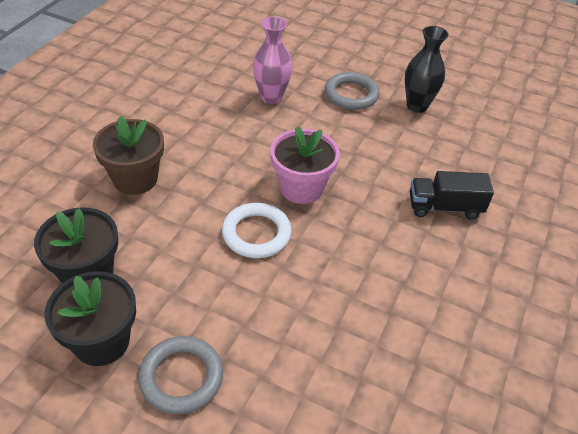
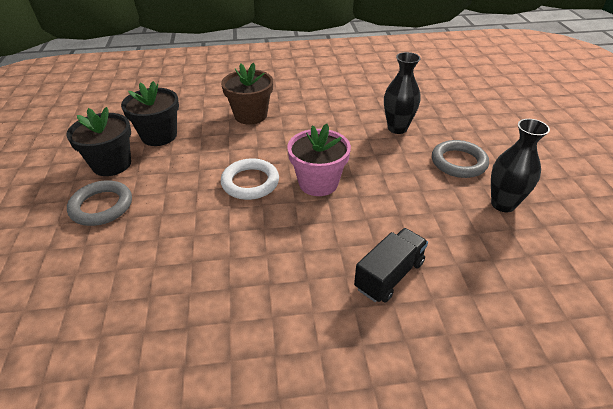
camera: 60 degrees right, 5 degrees down
(271, 97) = (397, 128): pink vase -> black vase
(444, 207) = (389, 275): black truck -> black truck turned 75 degrees clockwise

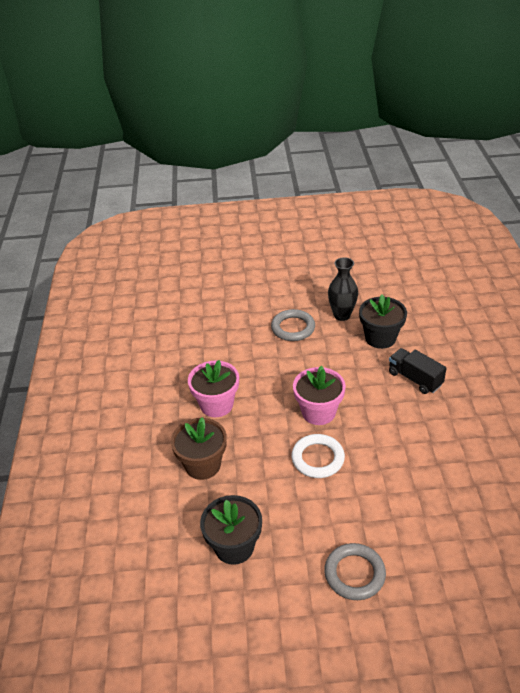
camera: 85 degrees left, 0 degrees up
(112, 164) = (286, 582): black flower pot -> black flower pot (380, 338)
(325, 118) = (216, 405): none -> pink flower pot
(397, 128) = (241, 356): black vase -> none

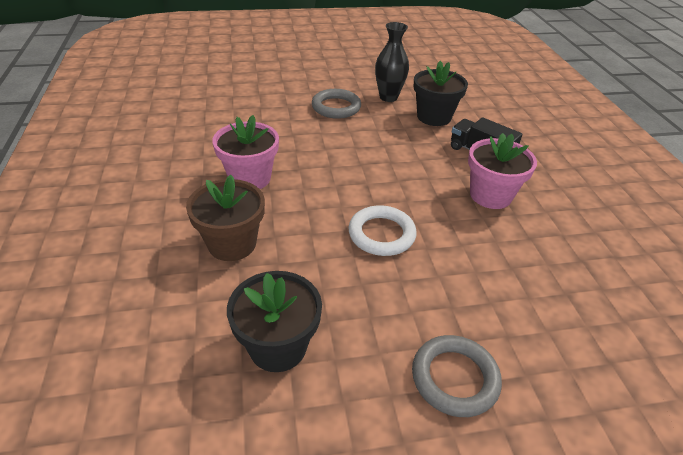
camera: 10 degrees left, 0 degrees up
(318, 412) = (375, 185): pink flower pot -> pink flower pot (490, 195)

